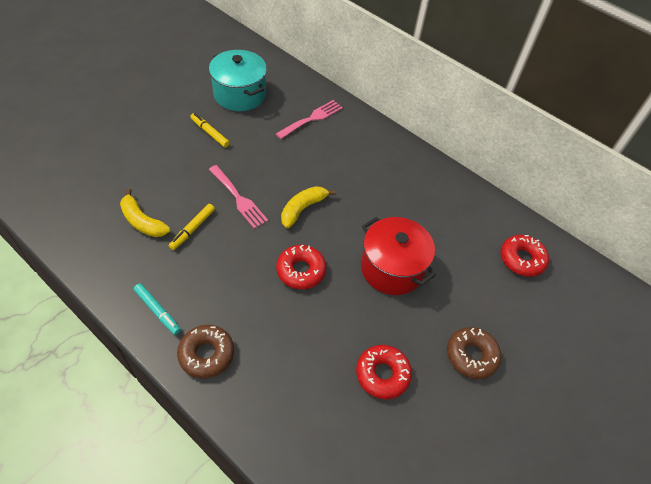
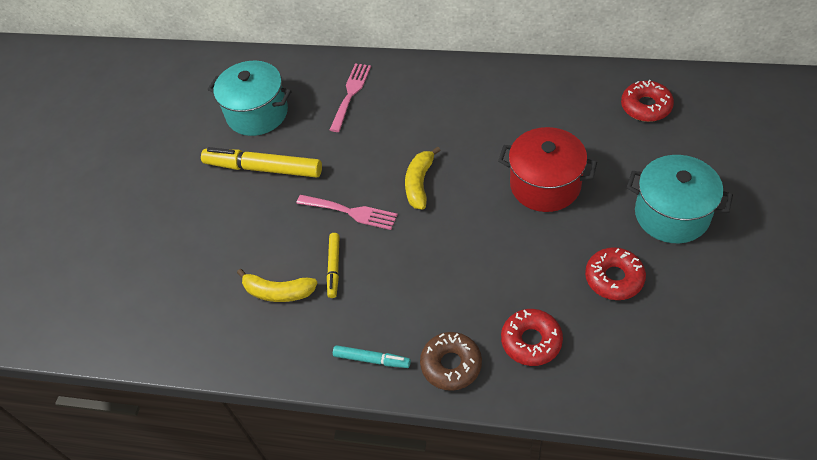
camera: 20 degrees left, 0 degrees up
(210, 133) = (263, 168): yellow marker -> yellow marker, size x1.88
(301, 271) = (468, 239): red donut -> red donut (531, 341)
(471, 356) = (672, 214): brown donut -> turquoise pot

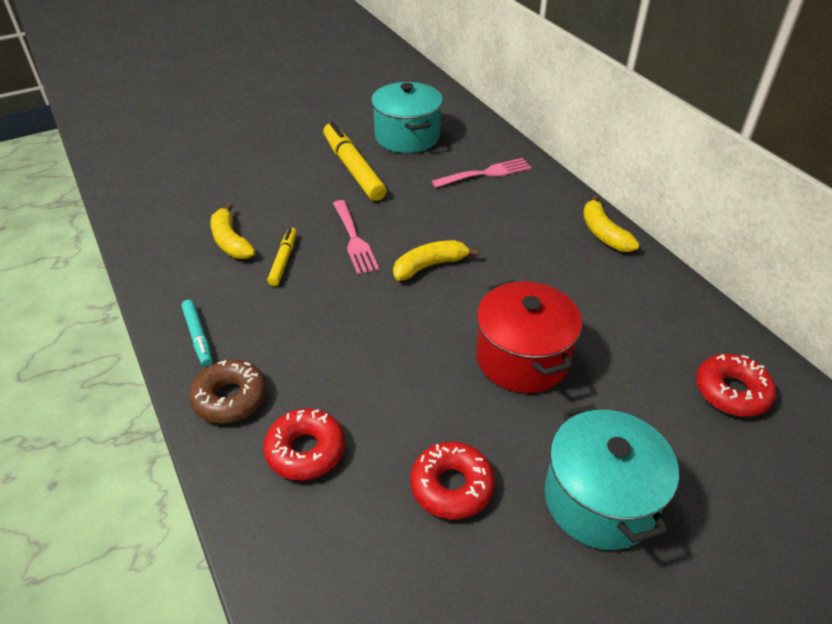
camera: 45 degrees right, 10 degrees down
(334, 267) = (283, 260): yellow marker -> yellow marker turned 135 degrees clockwise
(473, 73) = (603, 233): none -> yellow banana

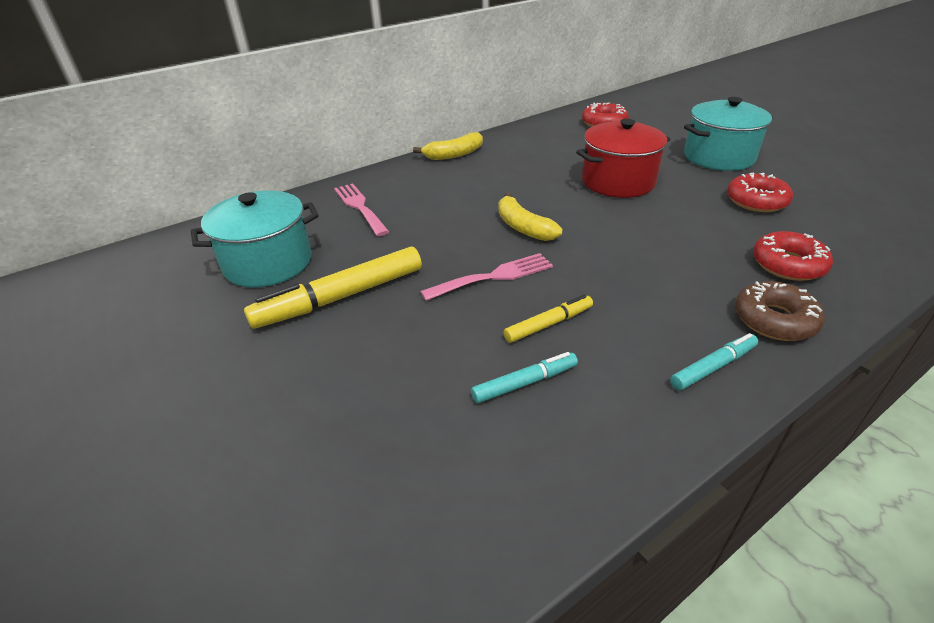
camera: 95 degrees left, 5 degrees down
(231, 241) = (524, 383): yellow banana -> turquoise marker
(283, 260) = (548, 324): yellow marker -> yellow marker turned 150 degrees clockwise

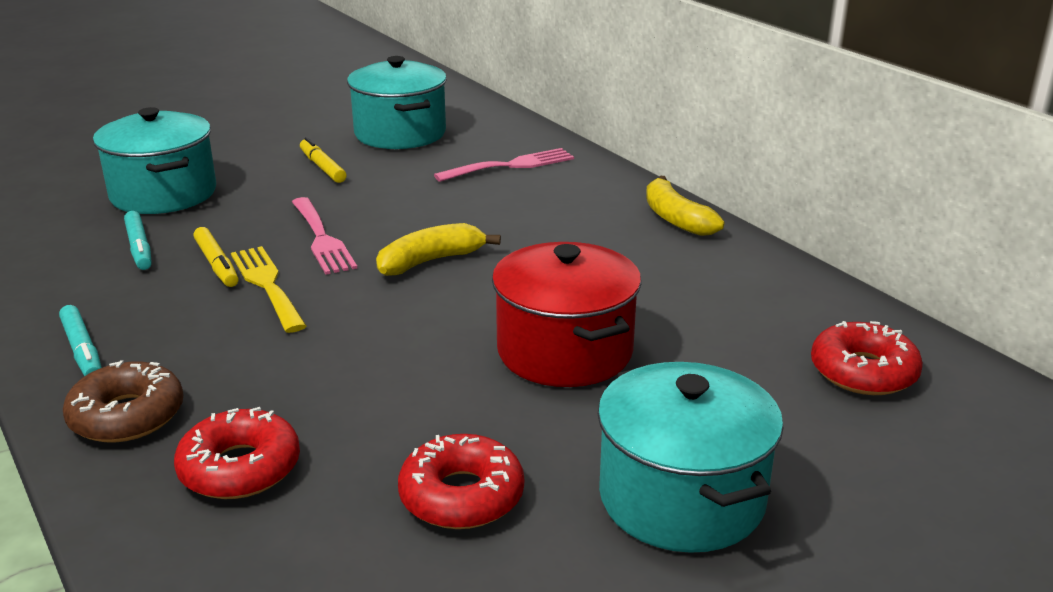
camera: 90 degrees right, 10 degrees down
(341, 297) = (322, 167): yellow marker -> yellow marker, size x0.53
(392, 399) = (163, 194): none -> turquoise pot
(576, 291) = (267, 285): none -> yellow fork

